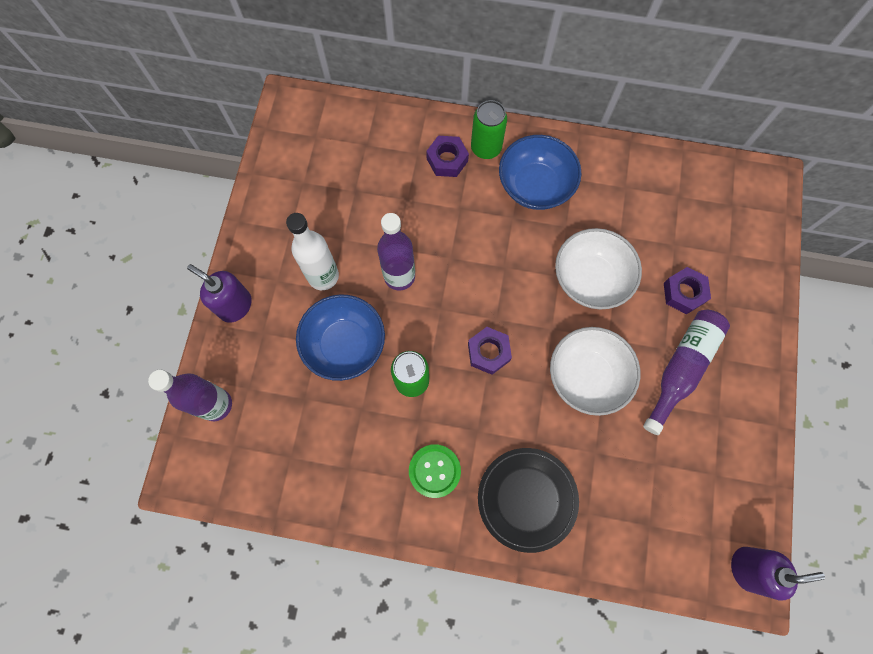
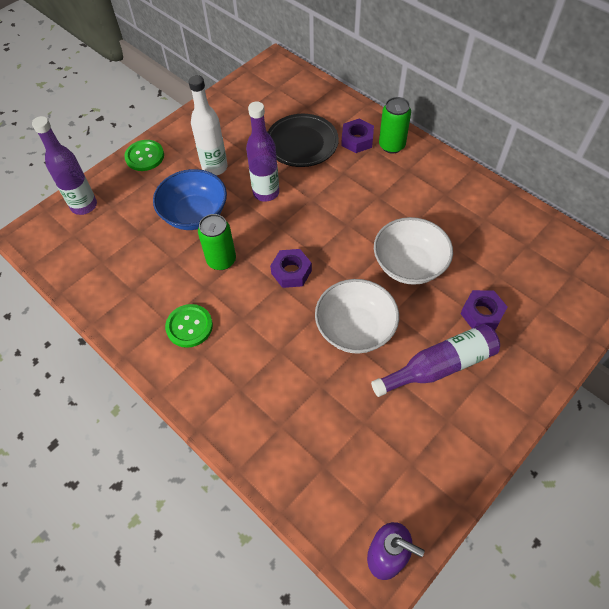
camera: 35 degrees right, 15 degrees down
(235, 305) = (144, 156): purple soap dispenser -> green button
(527, 499) = (241, 386): black plate -> black plate (302, 143)
(535, 186) = (411, 185): blue bowl -> none

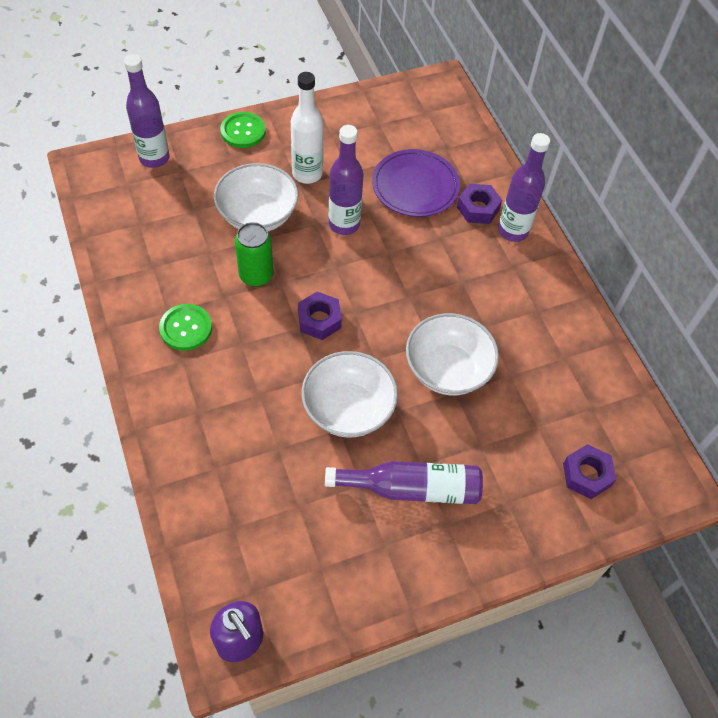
camera: 20 degrees right, 0 degrees up
(194, 214) = (258, 215): blue bowl -> white bowl
(302, 143) = (415, 186): black plate -> purple plate
(391, 145) = (513, 231): green can -> purple bottle
(481, 314) = (492, 457): purple nut -> purple nut (586, 475)

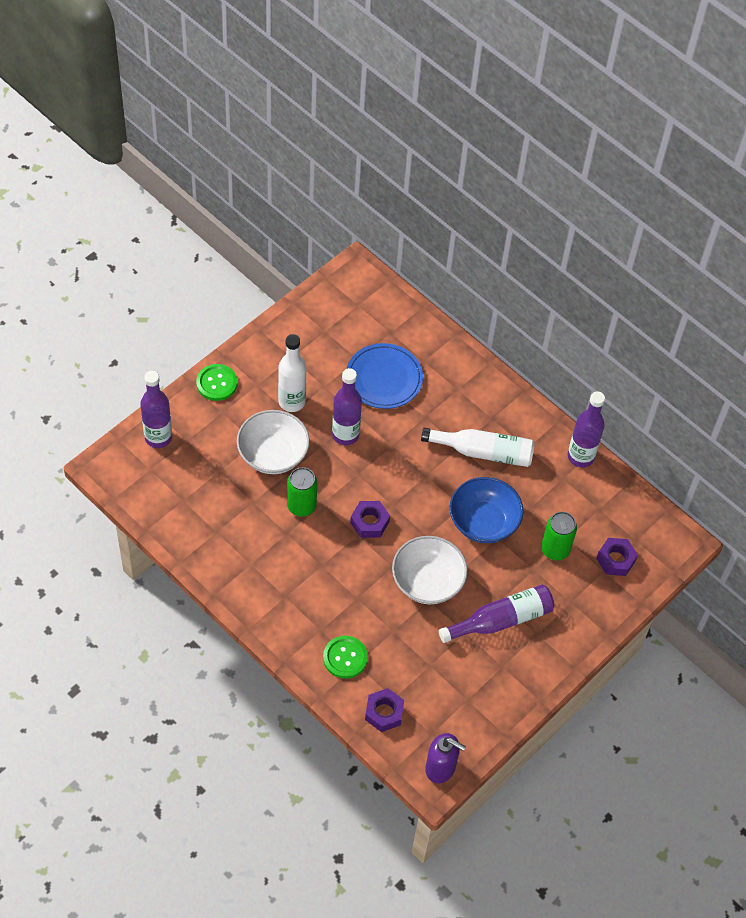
camera: 25 degrees left, 0 degrees up
(186, 328) = (273, 570): green button -> green button (345, 658)
(415, 186) = (384, 378): purple plate -> blue plate
(447, 369) = (483, 522): white bowl -> blue bowl
(478, 208) = (442, 379): purple nut -> purple nut (384, 713)
(485, 296) = (483, 452): none -> white bottle
(513, 231) = (478, 388): purple bottle -> purple bottle (580, 457)
(517, 433) = (555, 549): none -> green can

